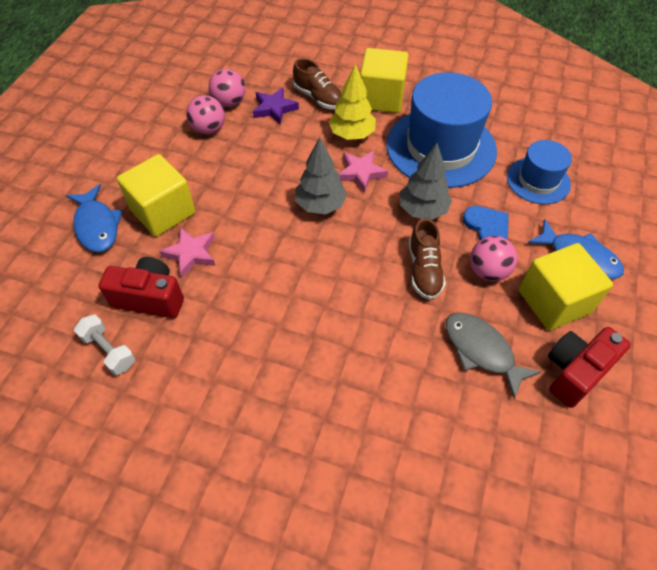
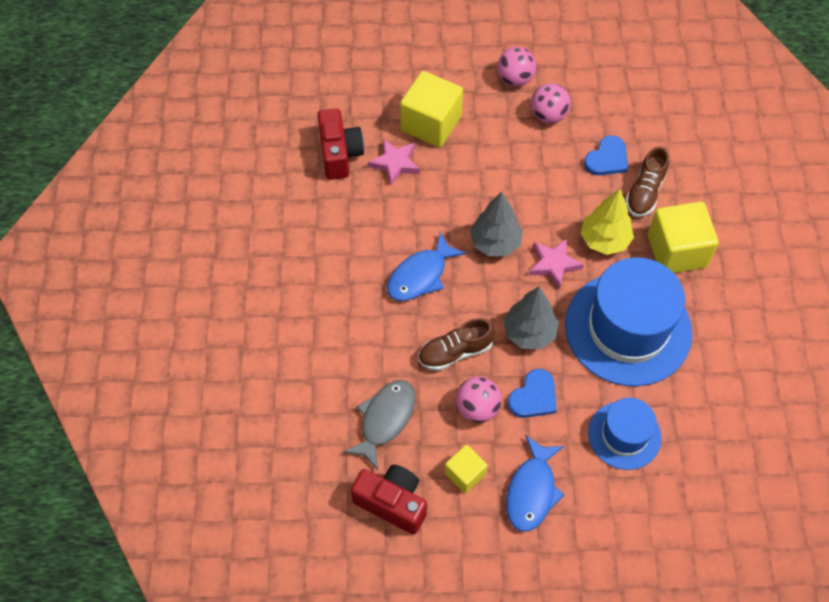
camera: 70 degrees right, 5 degrees up
(97, 226) = (395, 84): blue fish -> blue fish (420, 275)
(109, 350) = (283, 149): white dumbbell -> none
(229, 102) = (595, 117): pink ball -> pink ball (515, 79)
(274, 108) = (607, 159): purple star -> blue heart
(554, 301) = (465, 474): yellow cube -> yellow cube, size x0.55

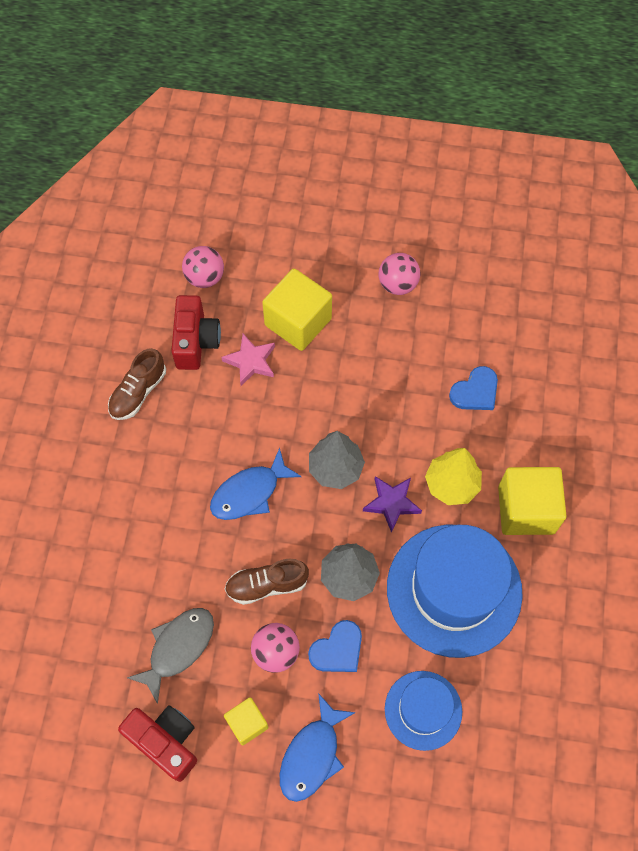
camera: 10 degrees right, 5 degrees up
(548, 115) = (424, 332): pink ball -> pink ball (205, 277)
(553, 264) = (391, 503): pink star -> purple star
(645, 192) = (507, 436): brown shoe -> brown shoe (138, 392)

